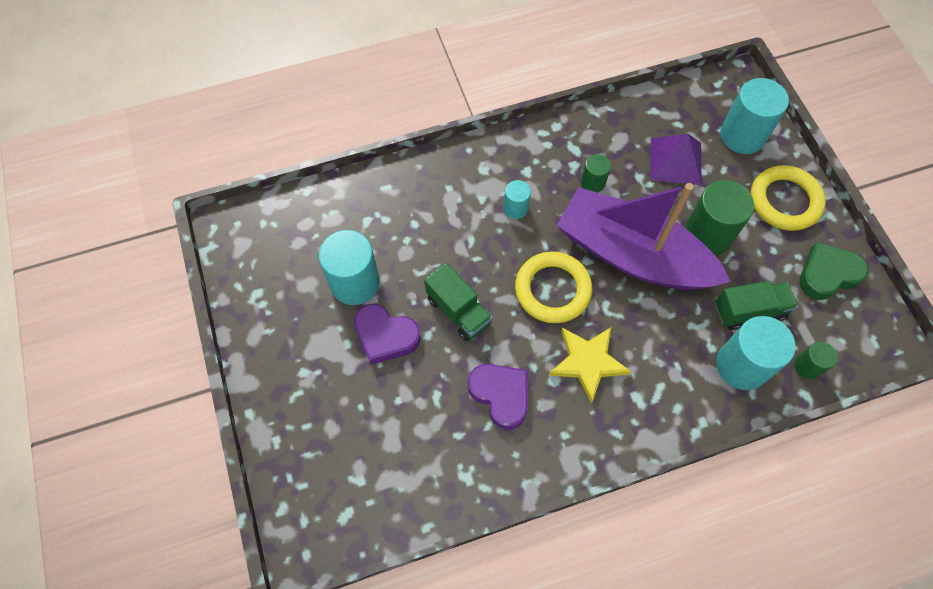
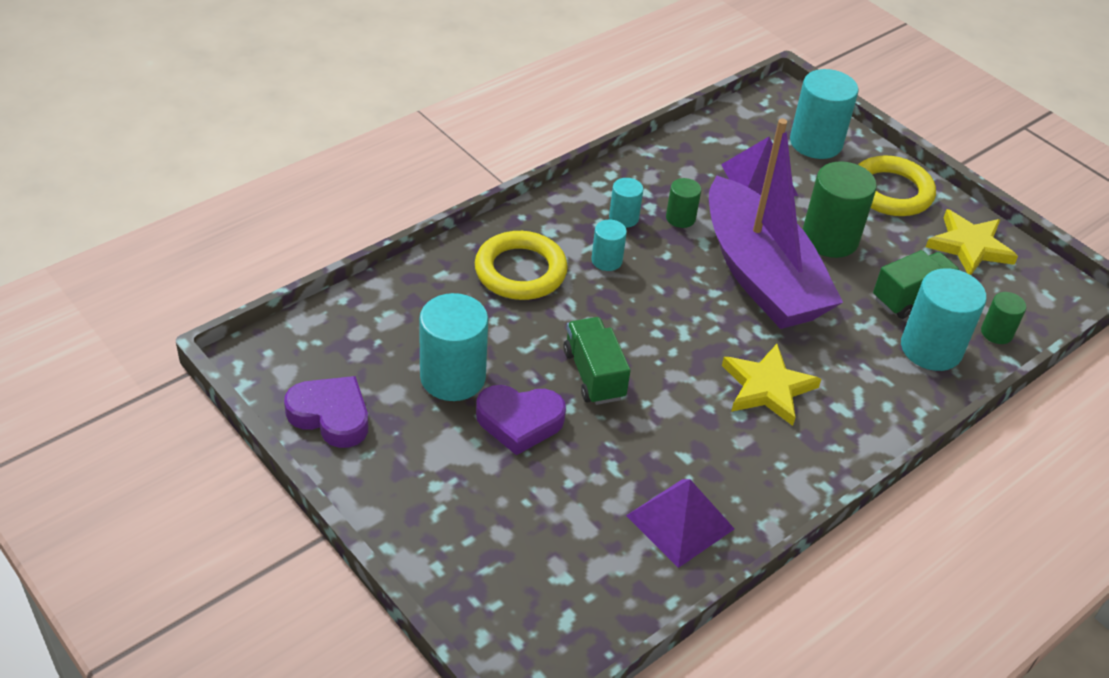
camera: 25 degrees left, 20 degrees down
(458, 311) = (593, 375): green truck -> green truck turned 135 degrees counterclockwise
(464, 461) = (680, 522): none -> purple pyramid
(501, 395) = (687, 445): purple heart -> purple heart (331, 416)
(547, 171) = (623, 218): none -> turquoise cylinder
(552, 290) = (691, 328): yellow ring -> yellow ring (520, 271)
(632, 255) = (760, 275): purple boat -> purple boat turned 120 degrees counterclockwise
(827, 274) = (969, 246): green heart -> yellow star

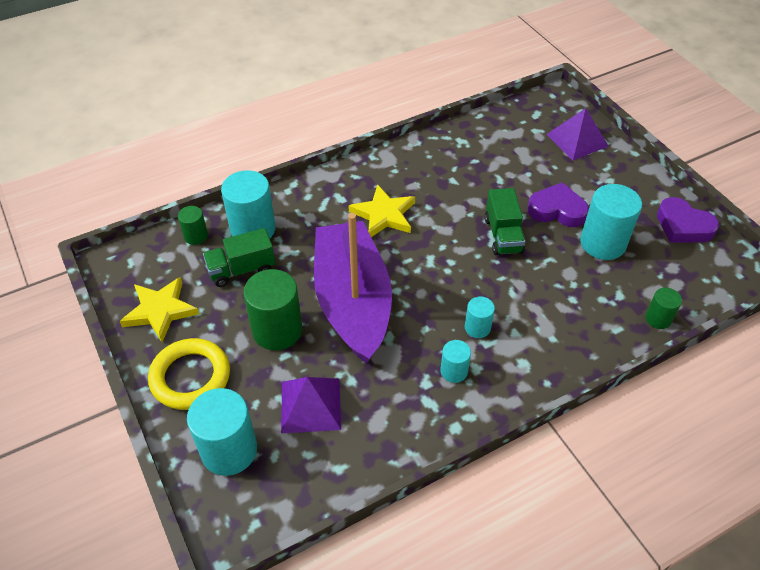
camera: 165 degrees left, 5 degrees up
(520, 271) = (551, 324): yellow ring -> none
(680, 218) = (402, 366): green cylinder -> green cylinder (658, 318)
(680, 522) = (465, 147): purple pyramid -> purple pyramid (577, 140)

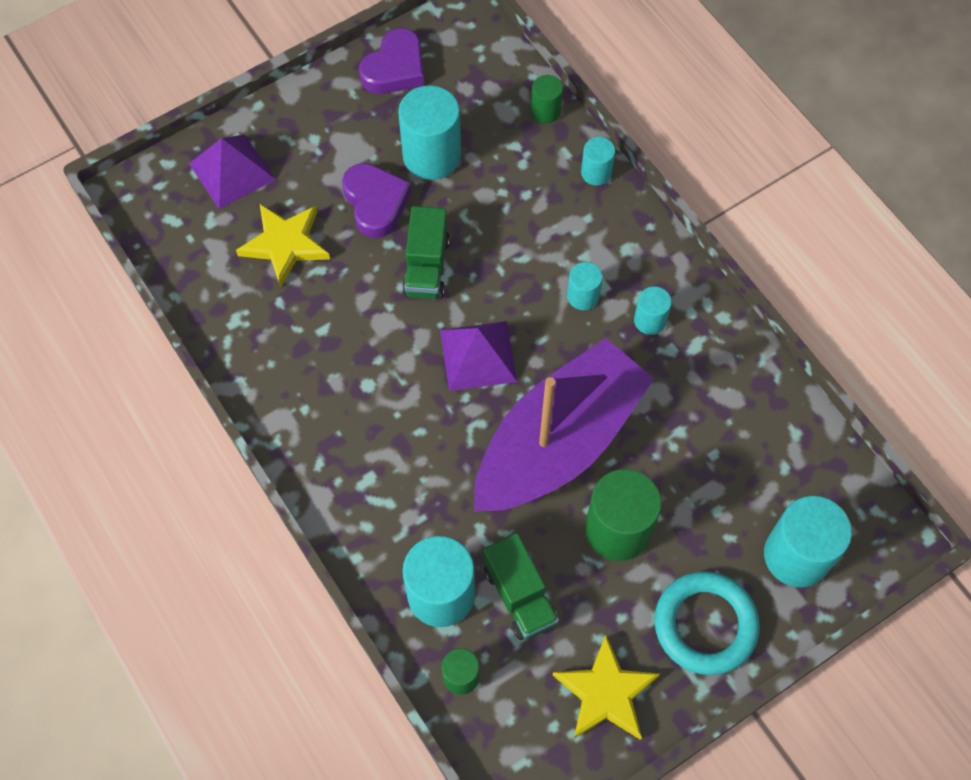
camera: 95 degrees left, 15 degrees up
(190, 377) = (705, 625): yellow ring -> turquoise ring
(311, 405) = (721, 473): purple pyramid -> purple pyramid (478, 355)
(353, 301) = (559, 442): purple boat -> purple boat turned 150 degrees clockwise
(384, 215) = (399, 416): yellow star -> yellow star (285, 244)
(503, 235) = (426, 267): green truck -> green truck turned 105 degrees clockwise
(557, 210) = (375, 203): purple heart -> purple heart turned 150 degrees clockwise
(599, 348) = (596, 172): none -> turquoise cylinder

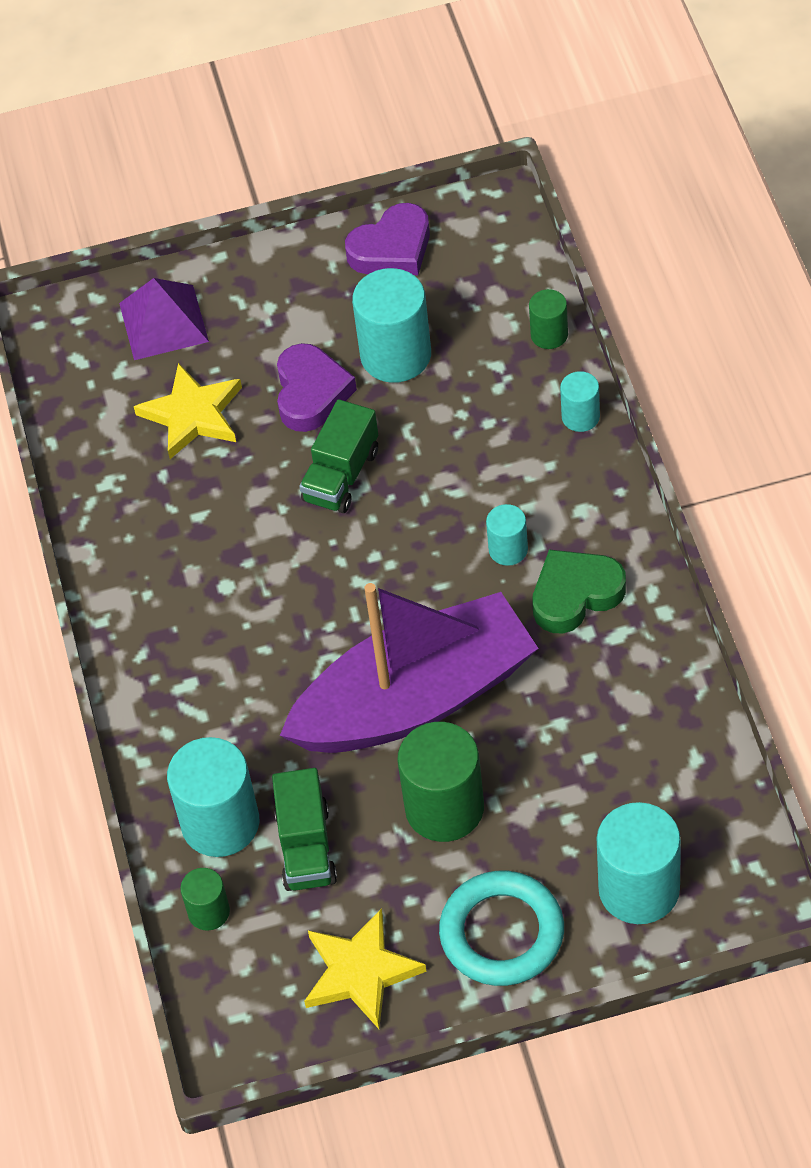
camera: 25 degrees right, 10 degrees down
(478, 355) = (361, 584): purple pyramid -> none
(650, 320) = (575, 594): turquoise cylinder -> green heart

